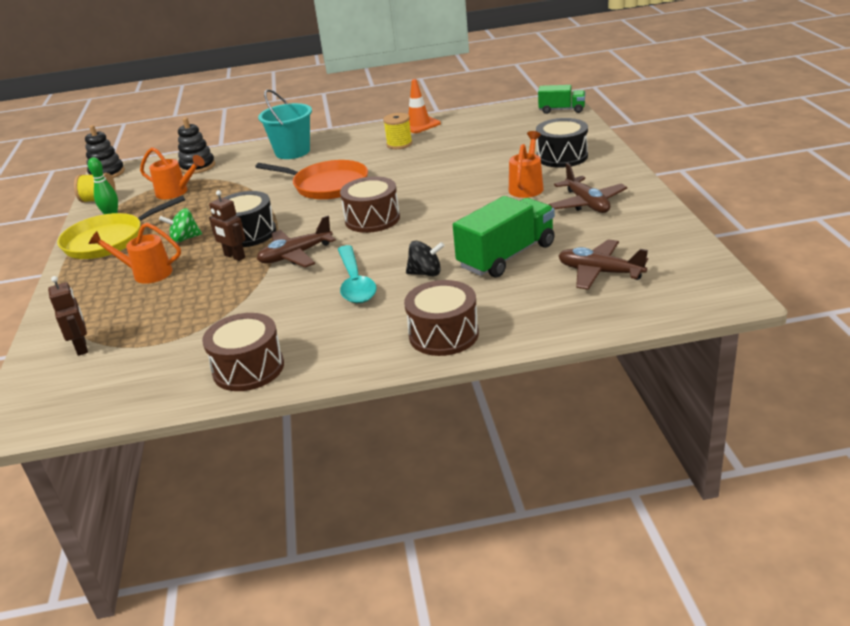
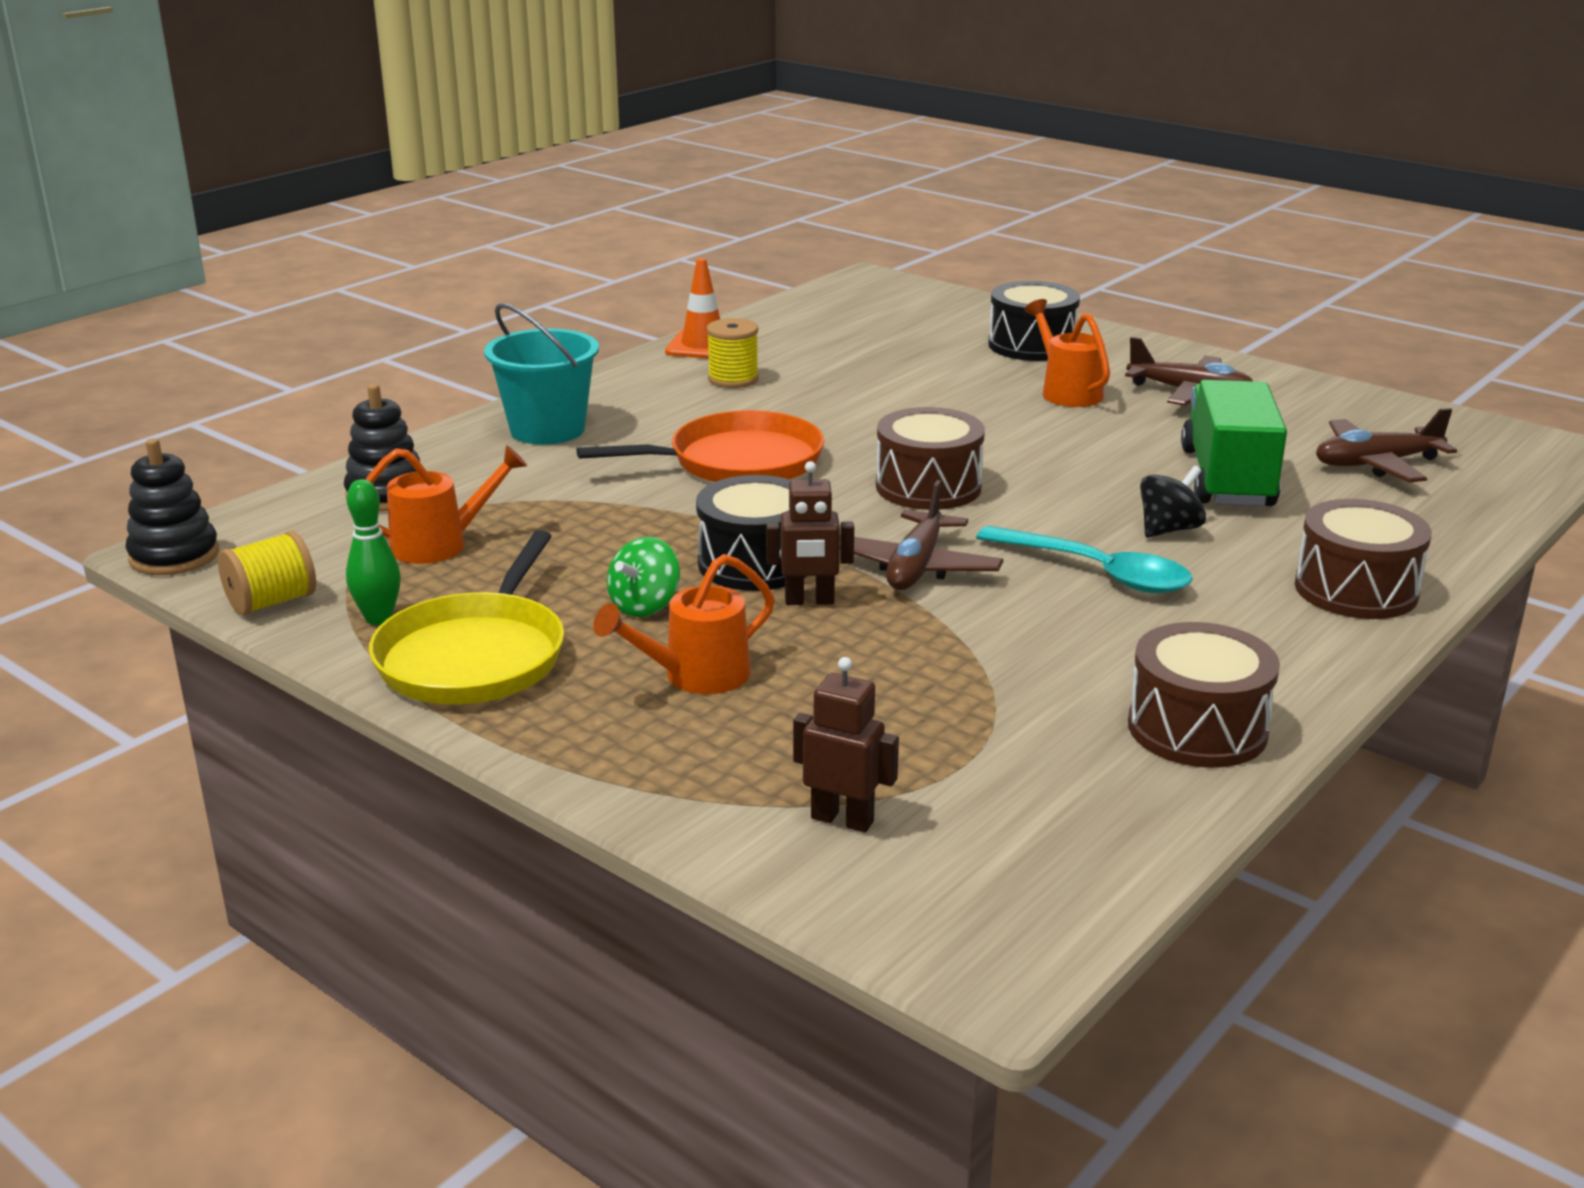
camera: 45 degrees left, 5 degrees down
(561, 110) = (898, 288): green truck -> none

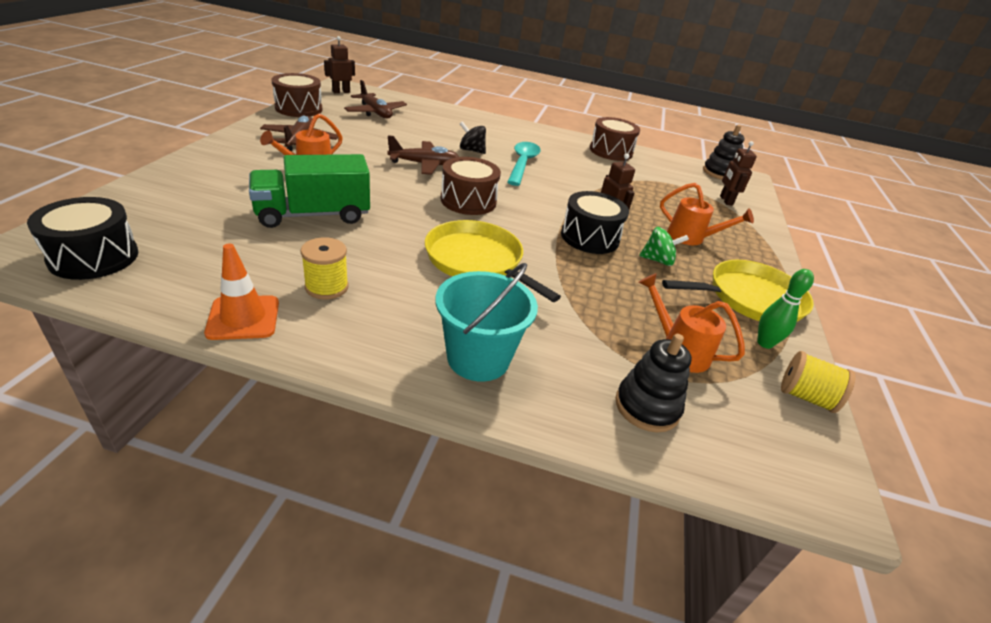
camera: 120 degrees left, 10 degrees up
(174, 556) = (833, 489): black stacking toy -> black stacking toy (719, 173)
(738, 462) = (477, 261): orange pan -> yellow pan
(916, 567) = (554, 199): brown plane -> brown plane (424, 164)
(1031, 345) = (221, 179): black drum -> black drum (94, 257)
(1227, 478) = (410, 138): green truck -> green truck (313, 215)
(1356, 590) = (495, 125): brown drum -> brown drum (299, 108)
(1506, 445) = (341, 92): none -> brown robot

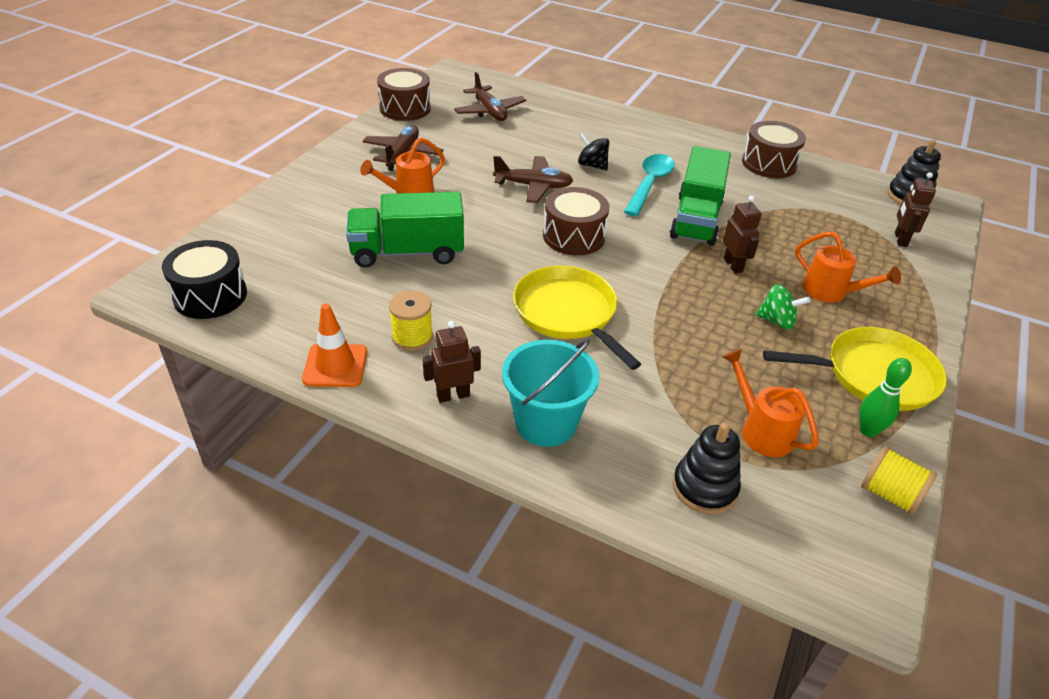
camera: 15 degrees right, 5 degrees up
(341, 92) = (454, 81): brown robot -> brown robot (453, 395)
(567, 188) = (696, 219): none -> green truck
(589, 237) = (703, 288): black drum -> none

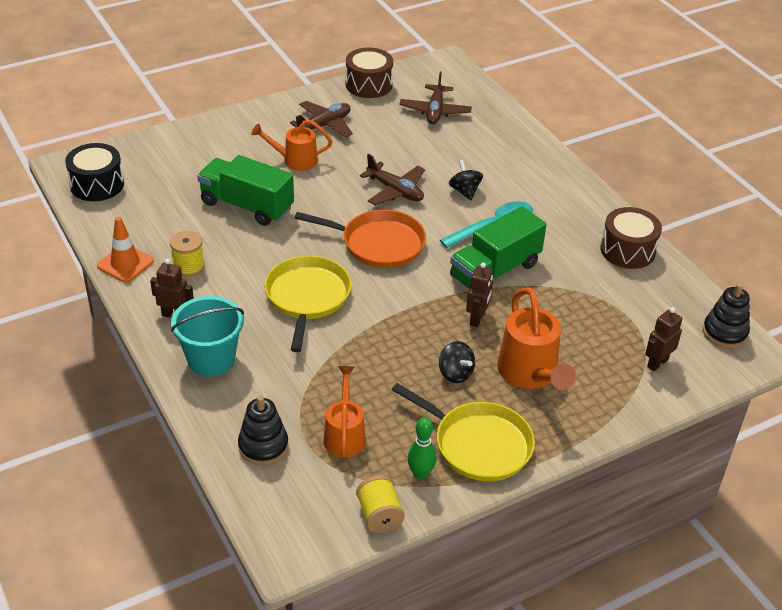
camera: 35 degrees right, 0 degrees up
(574, 236) = (379, 244): brown drum -> orange pan
(777, 321) = (455, 373): green spinning top -> black spinning top
(831, 292) = (530, 374): orange watering can -> orange watering can, size x1.52

